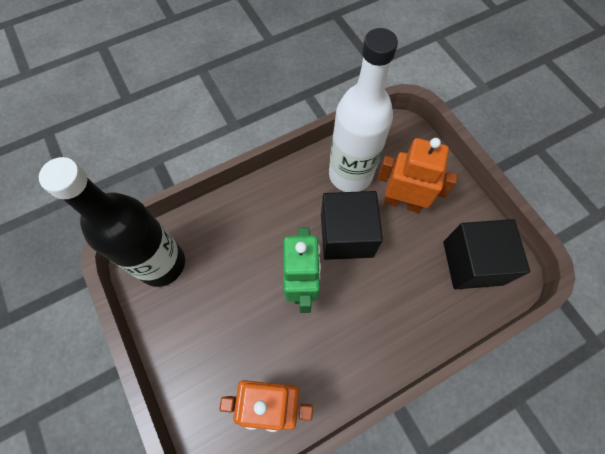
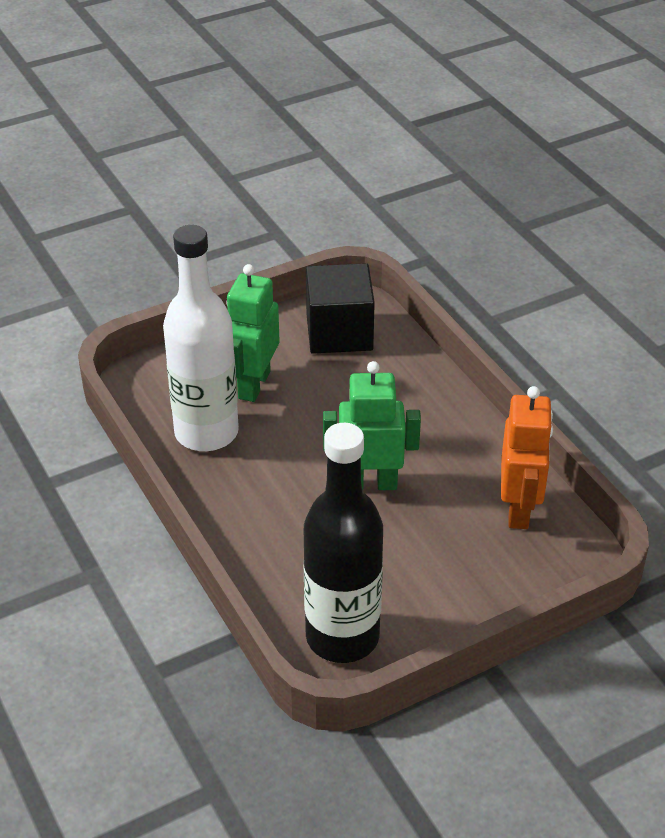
camera: 90 degrees left, 25 degrees down
(346, 235) = (300, 439): black cube -> none
(402, 202) = (253, 385): orange robot -> green robot

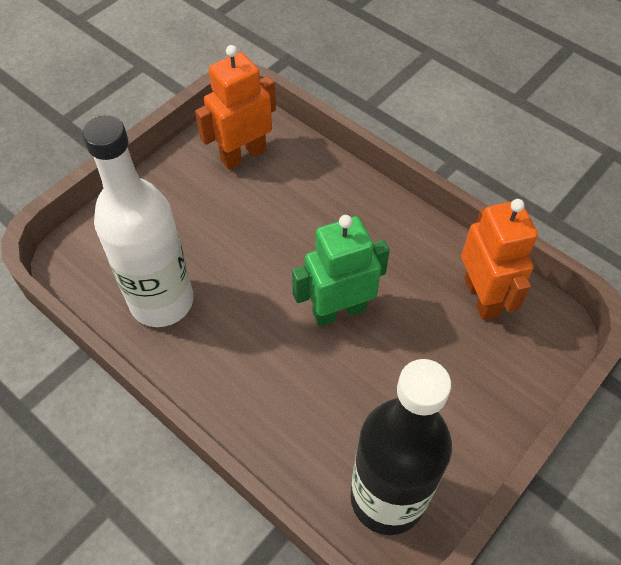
camera: 20 degrees left, 15 degrees up
(253, 385) = (186, 234): green robot -> none
(339, 332) = (243, 155): black cube -> orange robot

